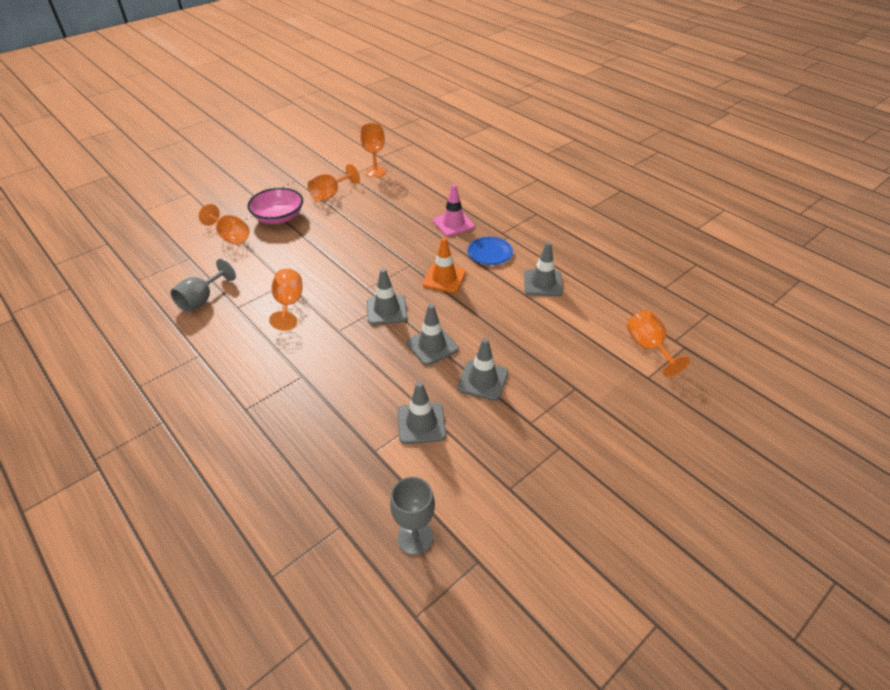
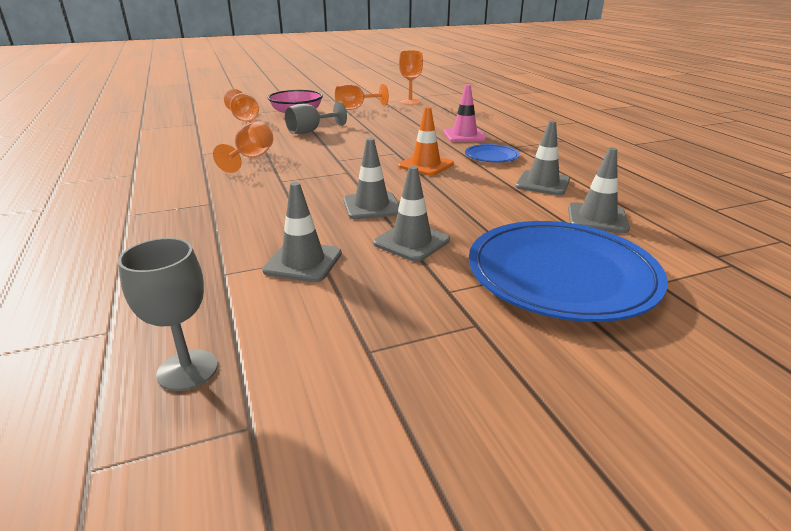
camera: 20 degrees right, 15 degrees down
(202, 299) = (177, 145): grey goblet -> grey goblet (310, 131)
(387, 310) = (344, 175): grey traffic cone -> grey traffic cone (597, 218)
(591, 387) = (561, 275): none -> blue plate
(648, 347) = (670, 255): orange goblet -> none

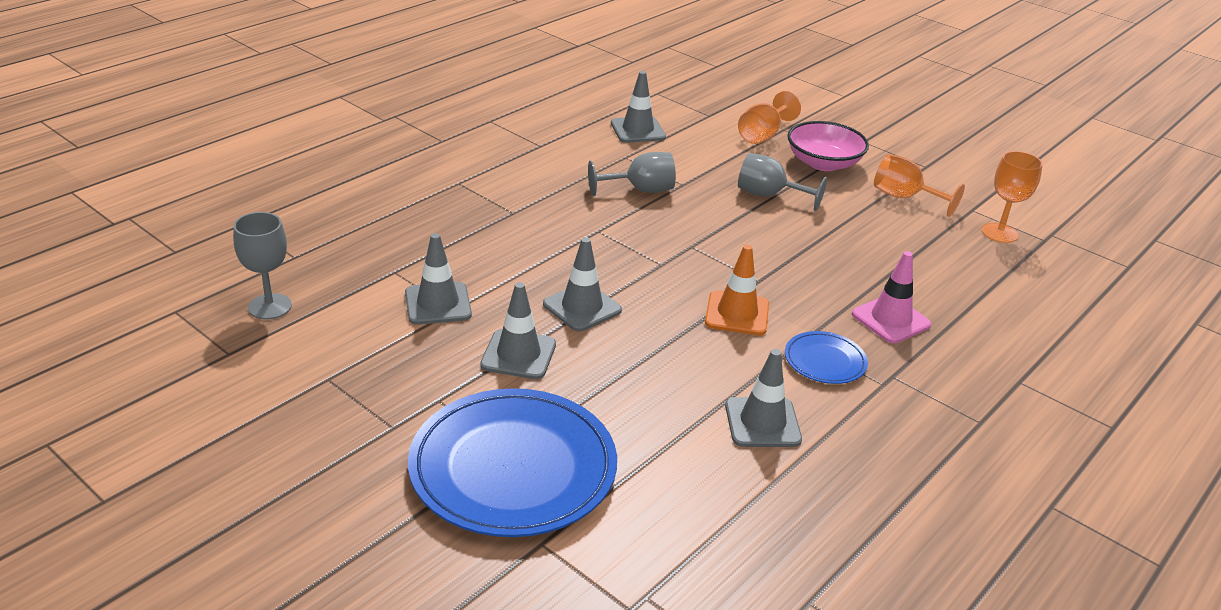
camera: 60 degrees right, 5 degrees up
(251, 158) = (640, 190): orange goblet -> grey goblet
(597, 218) = (682, 483): grey traffic cone -> grey traffic cone (637, 130)

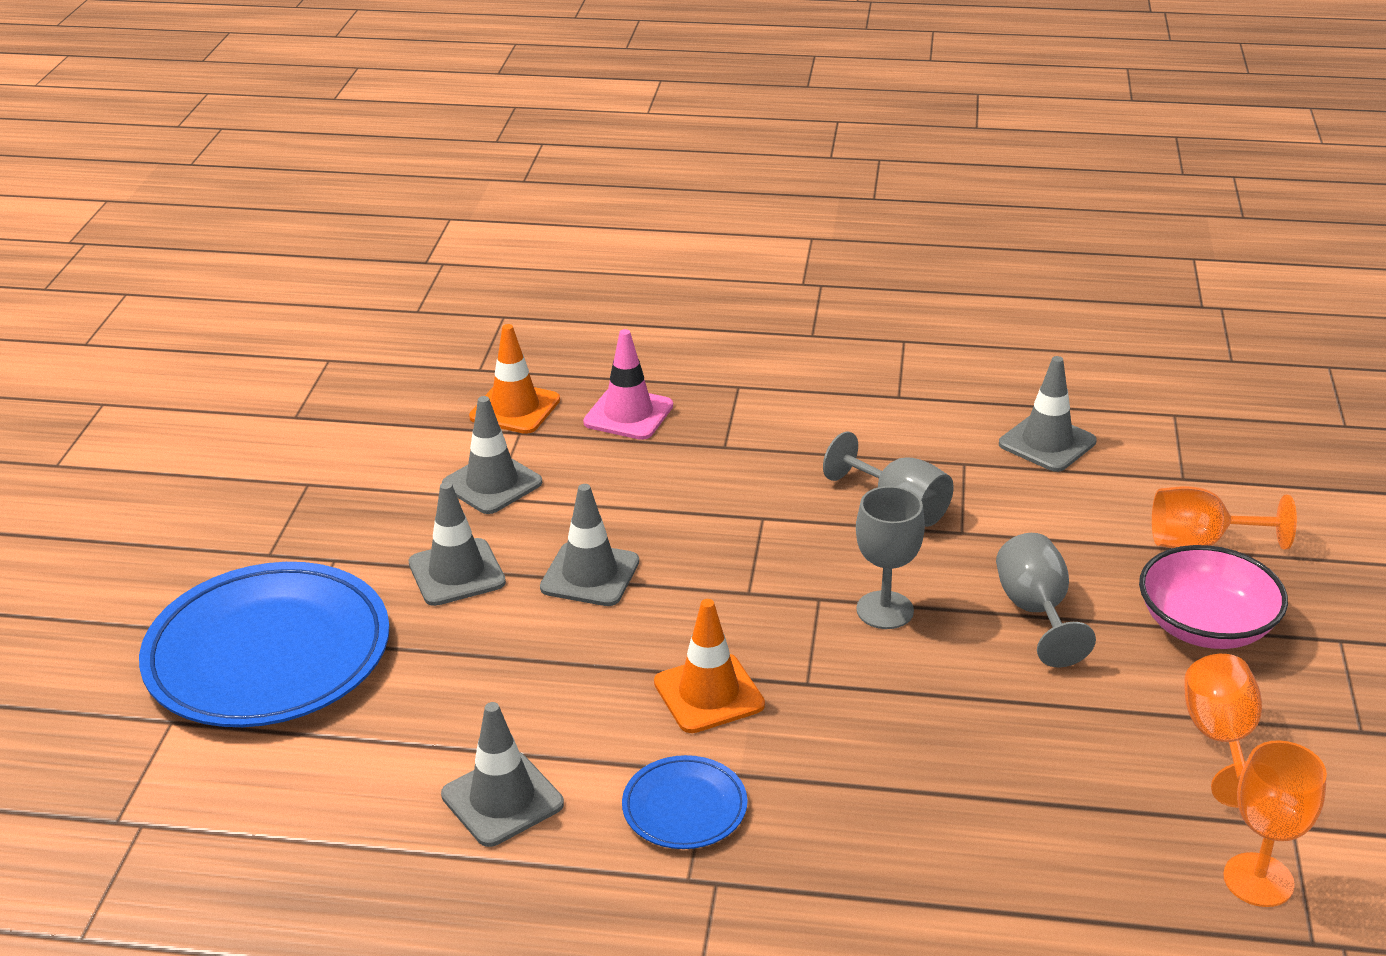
camera: 60 degrees right, 0 degrees up
(270, 306) = (385, 399): grey goblet -> grey goblet (885, 610)
(364, 262) = (515, 408): none -> orange traffic cone
(890, 319) = (853, 836): pink traffic cone -> pink traffic cone (628, 414)

